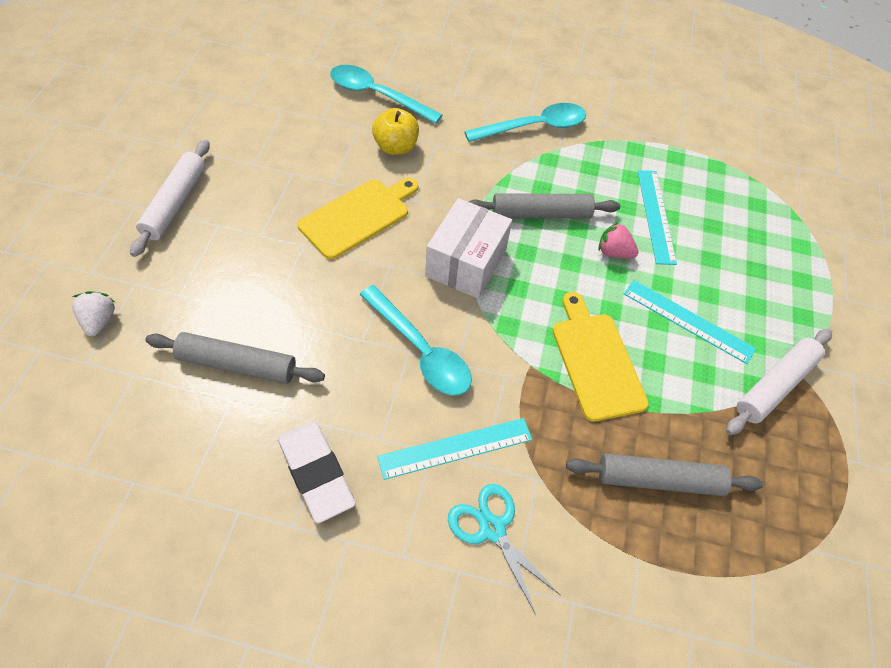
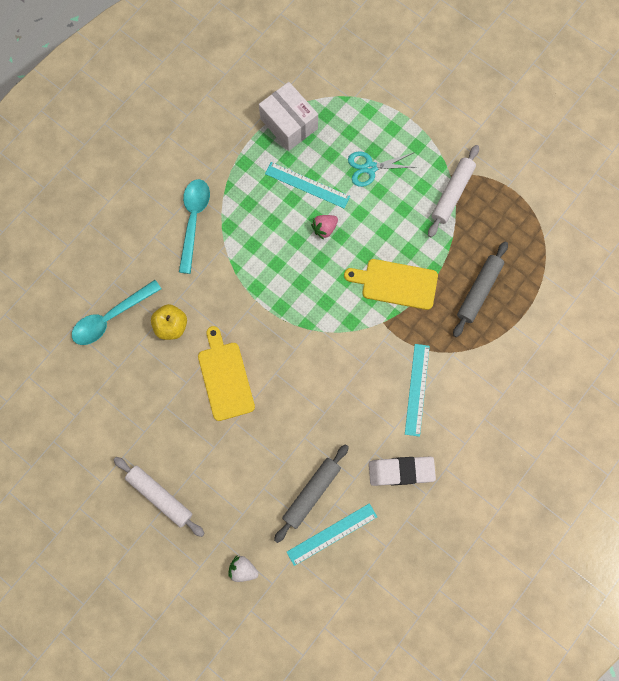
camera: 60 degrees left, 20 degrees up
(420, 350) = (346, 381): turquoise spoon -> none
(466, 263) = (294, 325): white box -> white box (289, 124)
(492, 529) = (469, 391): turquoise scissors -> turquoise scissors (370, 168)
(541, 214) = (274, 257): grey rolling pin -> none
(688, 321) = (392, 215): turquoise ruler -> turquoise ruler (332, 534)
(775, 385) = (452, 193): white rolling pin -> white rolling pin turned 45 degrees clockwise

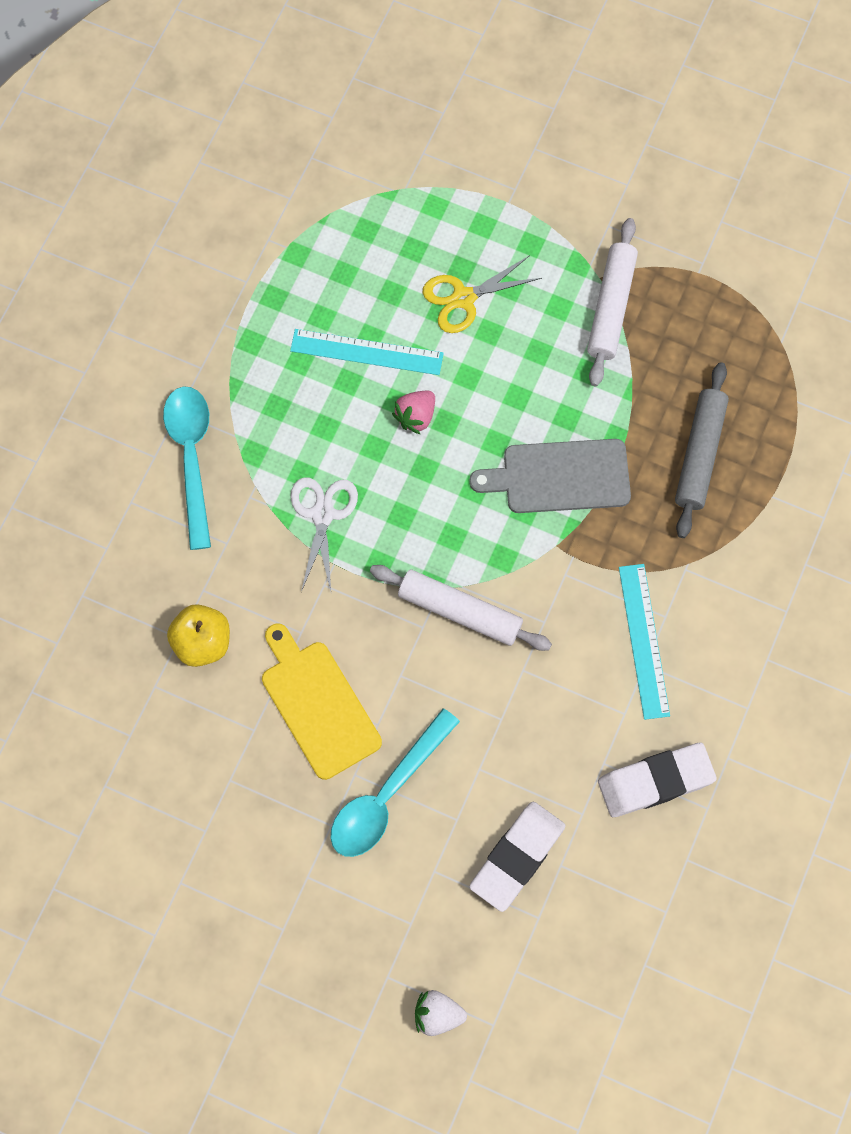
camera: 15 degrees left, 5 degrees down
(111, 317) = (95, 654): turquoise spoon -> turquoise spoon (387, 794)
(160, 496) = (262, 932): white rolling pin -> white rolling pin (459, 611)
(257, 271) = (322, 514): none -> white scissors
(289, 124) = (308, 259): white box -> none
(311, 493) = (517, 857): grey rolling pin -> white eraser
(332, 534) = (570, 916): turquoise ruler -> none
(370, 168) = (464, 298): turquoise scissors -> yellow scissors
(396, 283) = (559, 476): yellow cutting board -> grey cutting board

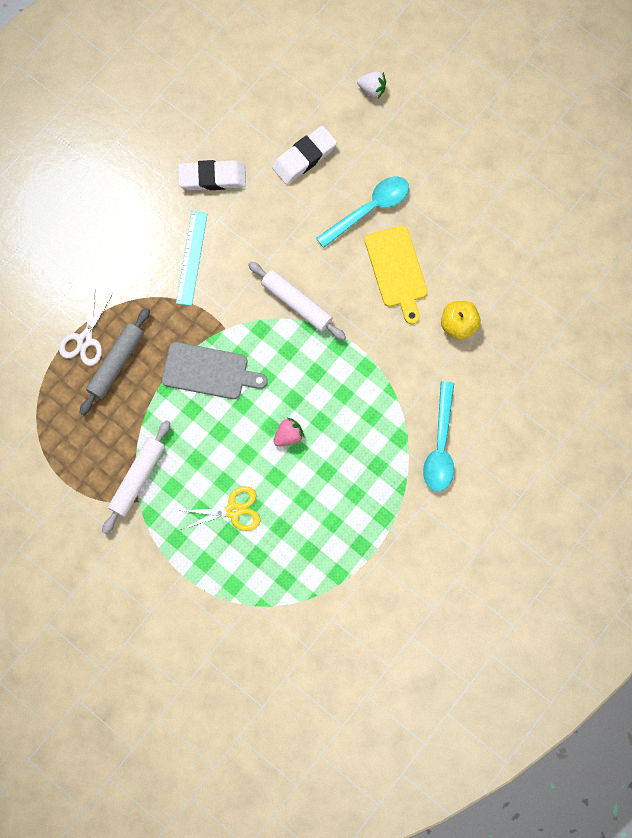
camera: 165 degrees left, 5 degrees up
(322, 514) = (365, 386): white scissors -> white scissors (85, 340)
(367, 352) = (308, 489): turquoise ruler -> none

